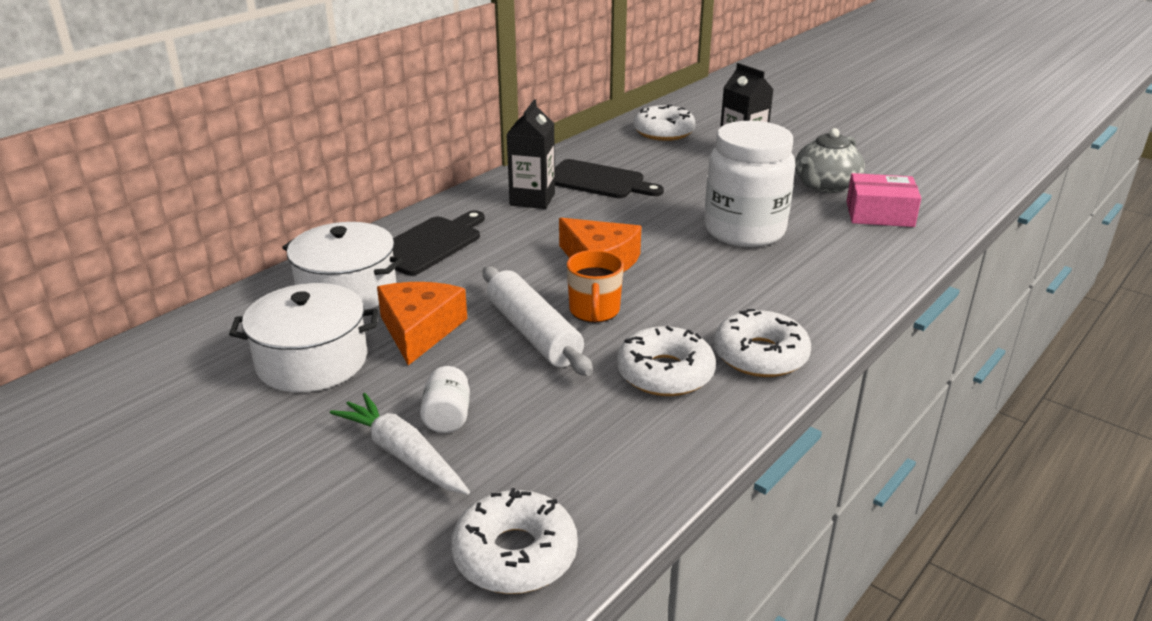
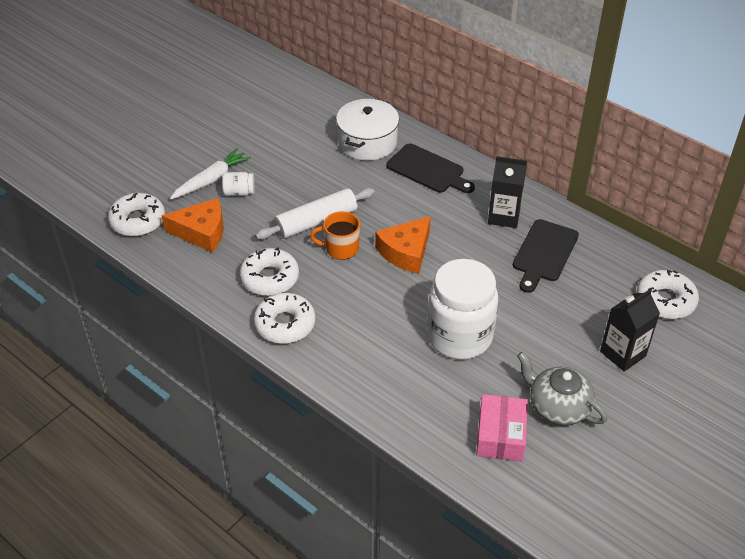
camera: 90 degrees right, 15 degrees up
(312, 361) = (293, 140): white pot -> none
(419, 330) = (322, 175): orange cheese -> orange cheese (201, 232)

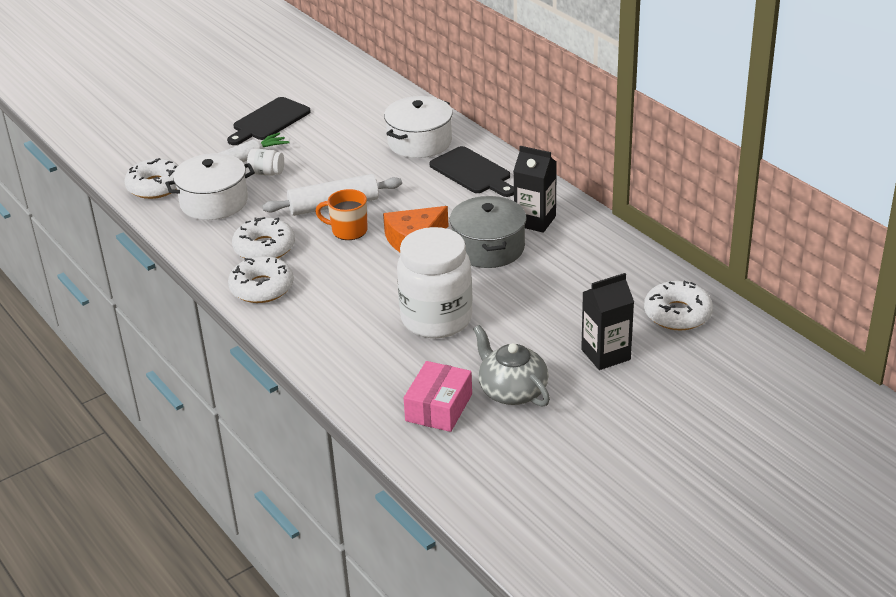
camera: 15 degrees right, 10 degrees down
(201, 232) = (214, 202): orange cheese -> white pot
(475, 251) = (488, 248): none -> grey pot
(544, 253) = (563, 258): black cutting board -> black cutting board (269, 121)

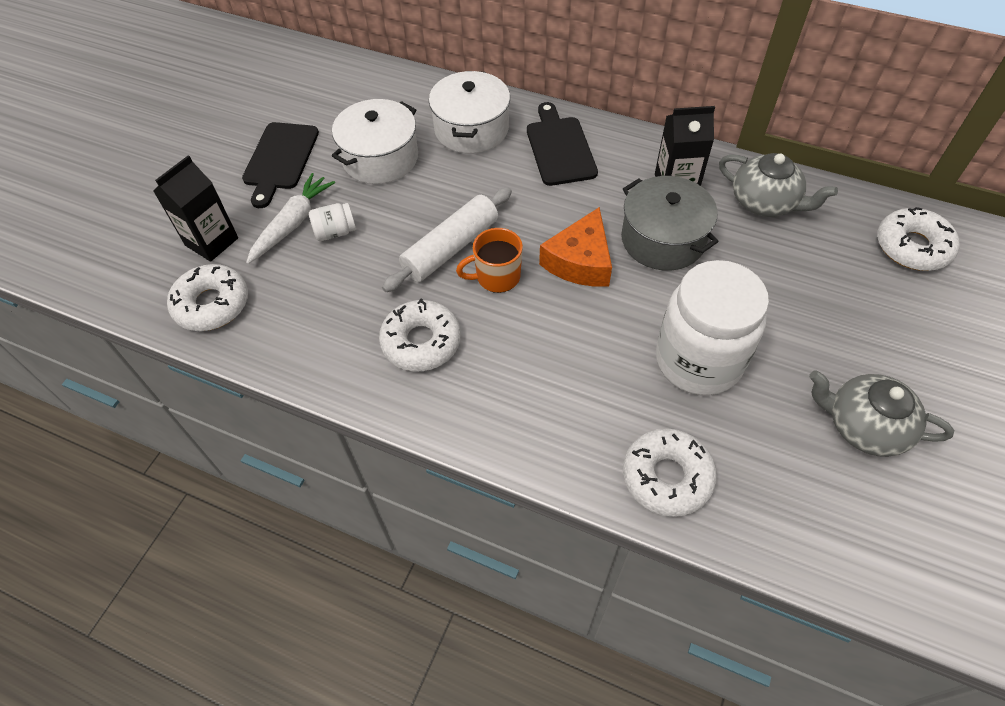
camera: 30 degrees left, 20 degrees up
(214, 202) = (305, 299): white pot -> white pot (380, 158)
(262, 288) = (467, 404): white donut -> white donut (667, 477)
(438, 407) = (816, 490): pink box -> none
(472, 172) = (559, 148): black cutting board -> black cutting board turned 120 degrees counterclockwise
(592, 252) = (765, 202): none -> grey teapot
(606, 354) = (901, 330): black carton -> black carton (212, 242)

